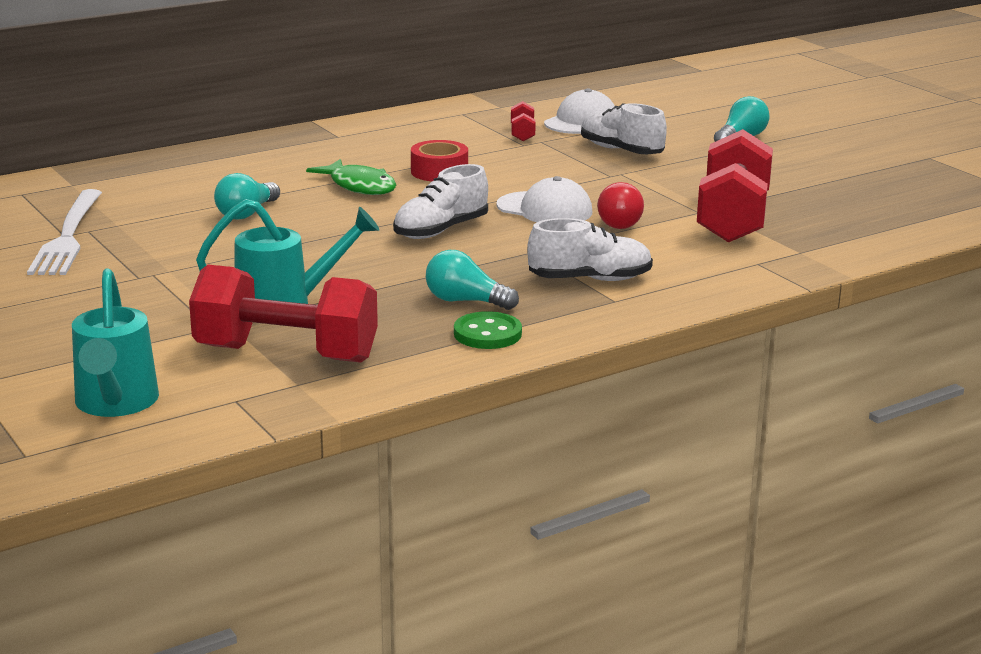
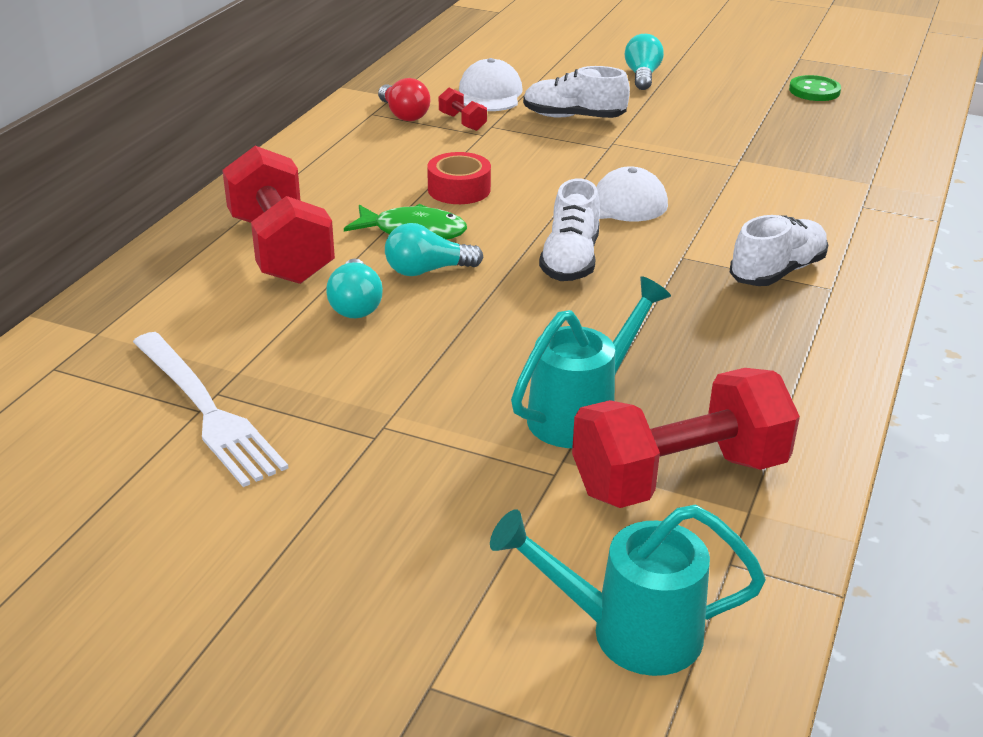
camera: 35 degrees left, 10 degrees up
(115, 404) = (628, 632): turquoise watering can -> turquoise watering can turned 135 degrees clockwise
(465, 301) = (724, 338): turquoise light bulb -> turquoise light bulb (427, 270)
(487, 334) = (801, 370): green button -> green button (814, 91)
(619, 222) = (696, 197): red light bulb -> red light bulb (403, 114)
(733, 219) = (772, 164): red dumbbell -> red dumbbell (280, 249)

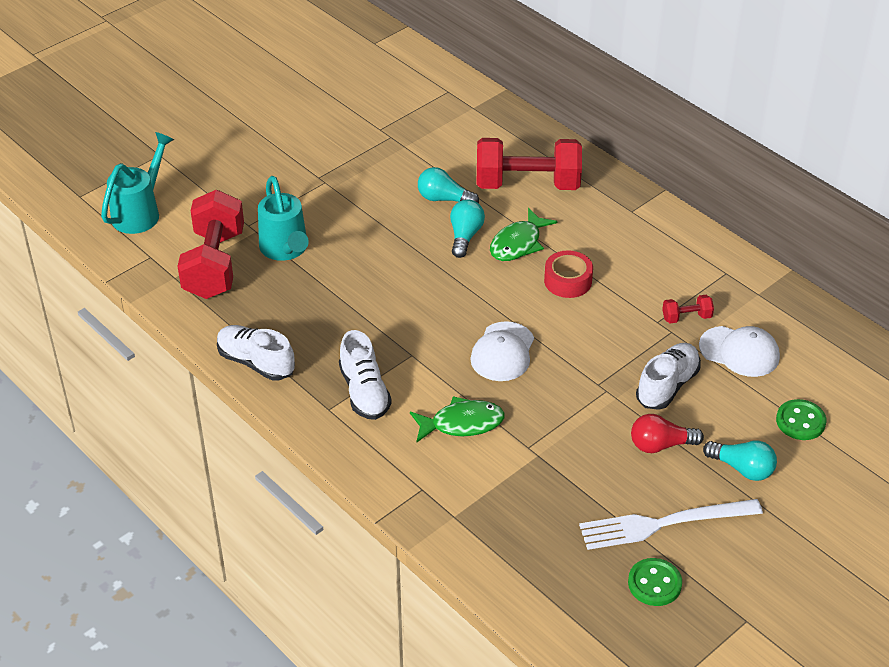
camera: 115 degrees right, 10 degrees up
(206, 410) = (378, 131): white fork -> white fork (664, 523)
(403, 114) = (716, 289): red light bulb -> red light bulb (660, 445)
(557, 62) = (800, 421): none -> green button
(570, 260) = (439, 301): white shoe -> white shoe (256, 362)
(749, 204) = (462, 423): none -> green fish

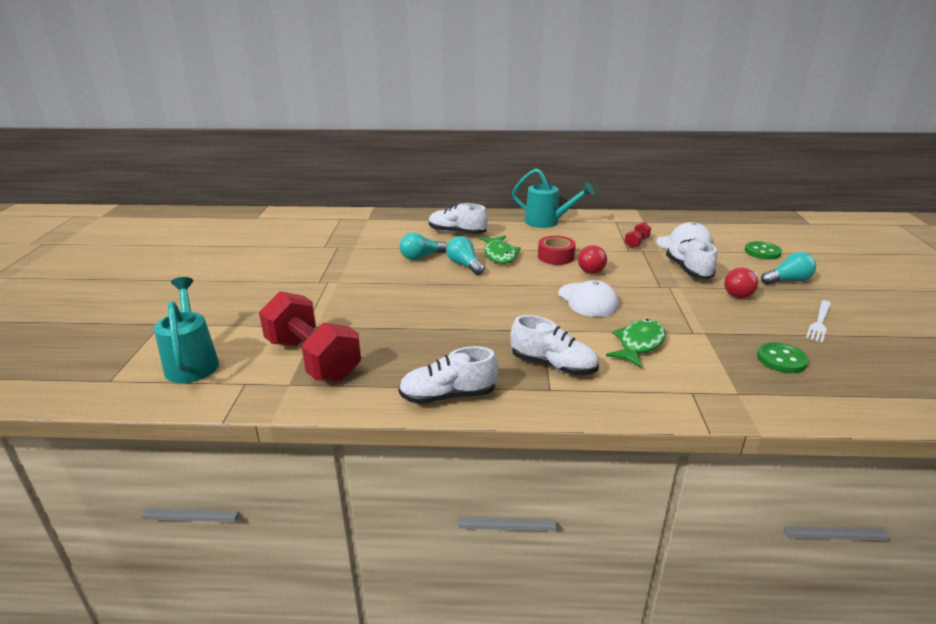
camera: 45 degrees left, 15 degrees down
(285, 250) = (357, 324): turquoise watering can -> turquoise watering can (547, 222)
(527, 184) = (457, 233): red dumbbell -> white shoe
(573, 317) = (589, 268): none -> red light bulb
(654, 583) = (881, 350): green button -> green button (781, 359)
(664, 523) = (819, 322): white fork -> white fork, size x0.58

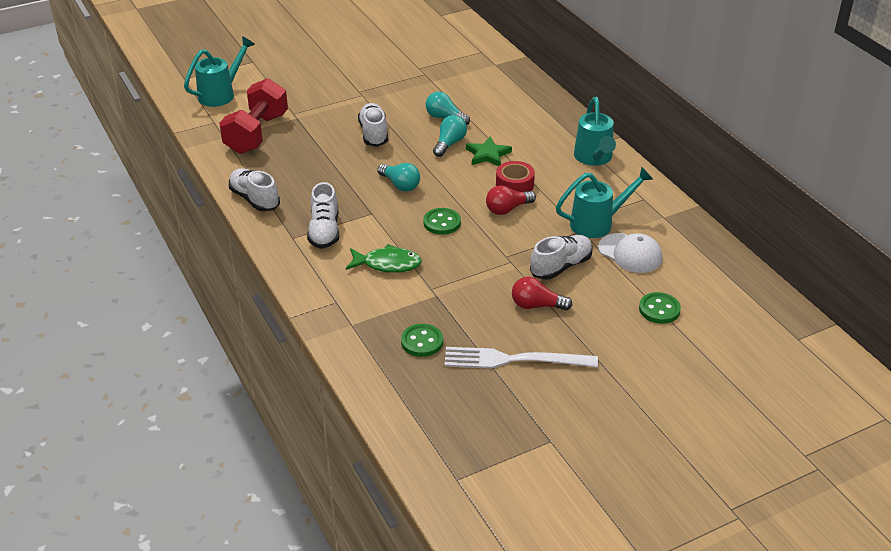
camera: 60 degrees right, 10 degrees up
(457, 233) = (513, 118): white shoe -> white shoe (374, 134)
(499, 255) = (488, 154): green fish -> green star
(588, 300) = (442, 223): white cap -> green button
(636, 243) = (597, 223): red dumbbell -> turquoise watering can
(788, 280) = (596, 333): turquoise light bulb -> turquoise light bulb (400, 185)
(819, 322) = (514, 360): white fork -> white fork, size x1.72

